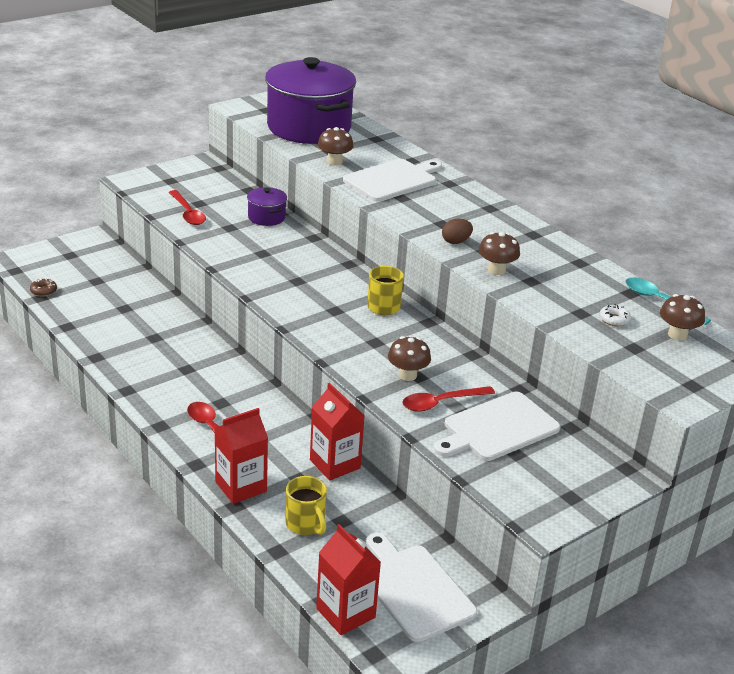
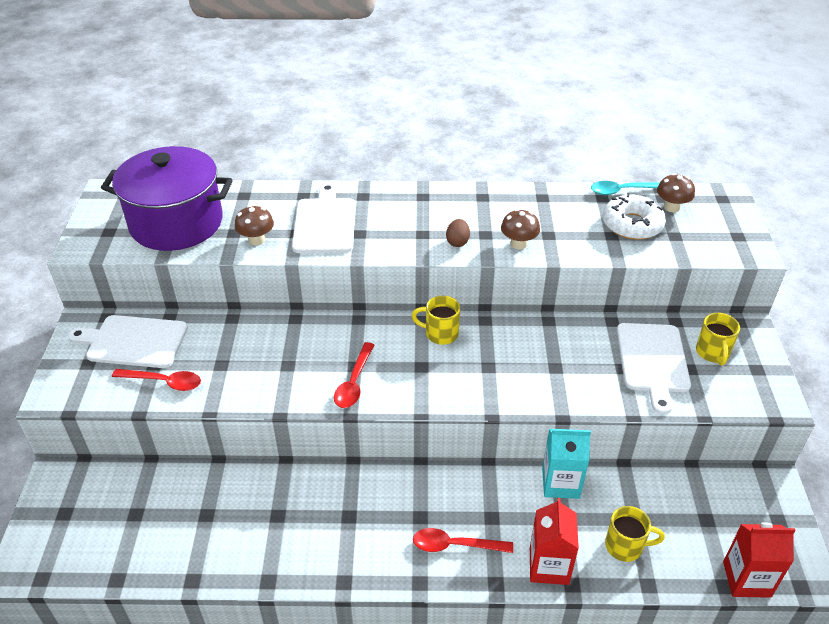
camera: 50 degrees left, 10 degrees up
(43, 291) = (107, 570): brown donut -> none
(266, 217) = (230, 331): purple pot -> none
(335, 464) = (560, 483): red carton -> turquoise carton
(407, 375) = (549, 373): brown mushroom -> none
(414, 589) = (739, 518): white cutting board -> white cutting board (133, 341)
(441, 403) = (600, 374): red spoon -> red spoon (354, 382)
(557, 462) = (713, 353): none -> yellow mug
(614, 319) = (632, 225): white donut -> white donut, size x2.28

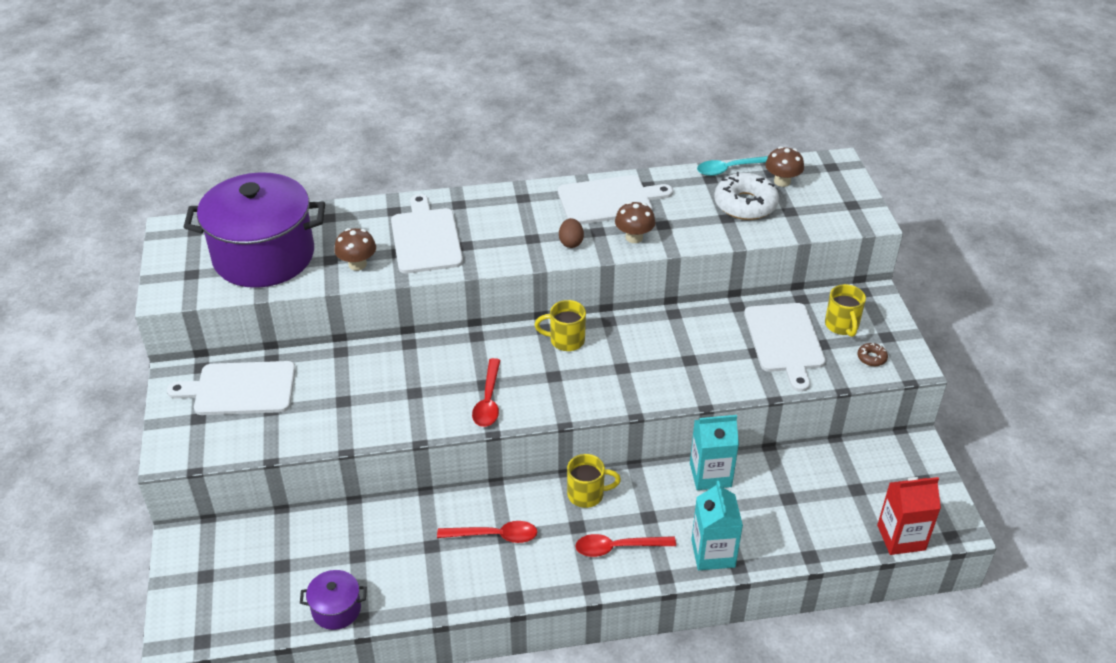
camera: 10 degrees left, 0 degrees up
(164, 382) = (287, 426): red spoon -> red spoon (495, 536)
(172, 566) = (336, 609): none -> purple pot
(502, 207) = (609, 200): none -> white cutting board
(549, 566) = (713, 553): red carton -> turquoise carton
(625, 546) = (783, 524): yellow mug -> yellow mug (587, 494)
(739, 389) = (871, 358): none -> brown donut

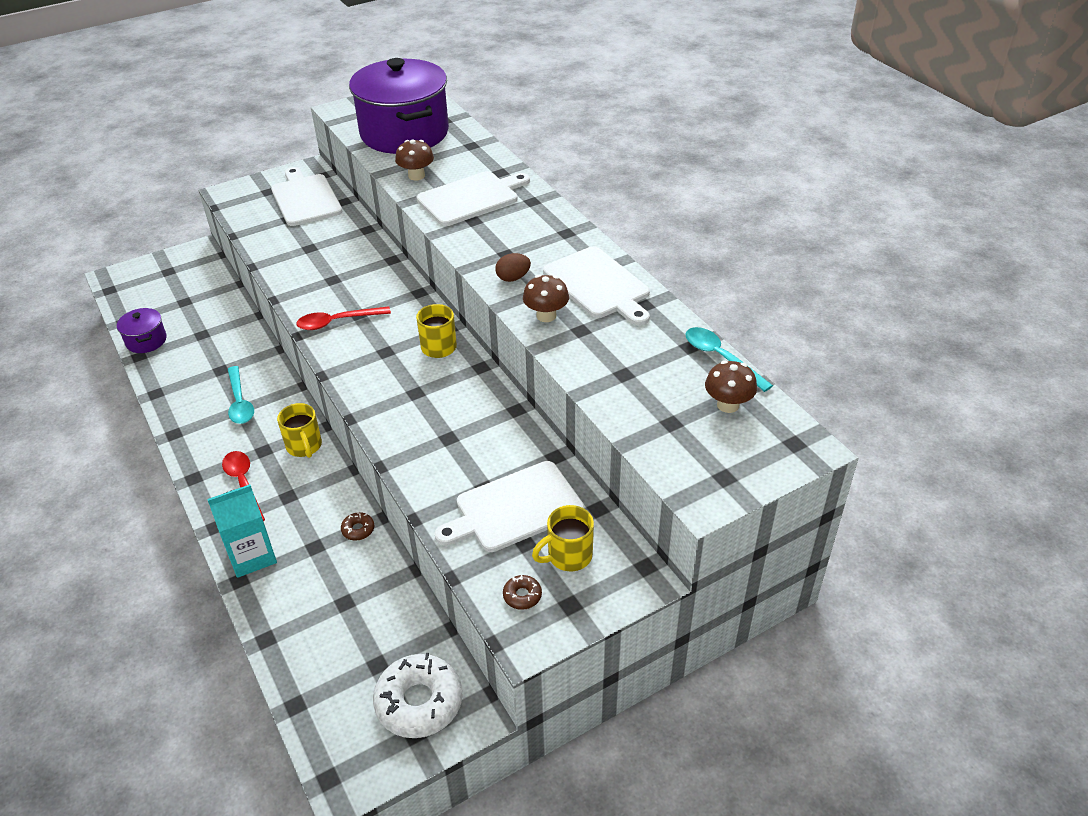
camera: 70 degrees right, 0 degrees up
(495, 536) = (240, 402): red spoon -> turquoise spoon
(710, 475) = (358, 529): turquoise carton -> brown donut
(745, 204) = (659, 383): white donut -> white donut (419, 702)
(901, 537) = (313, 723): red carton -> none

